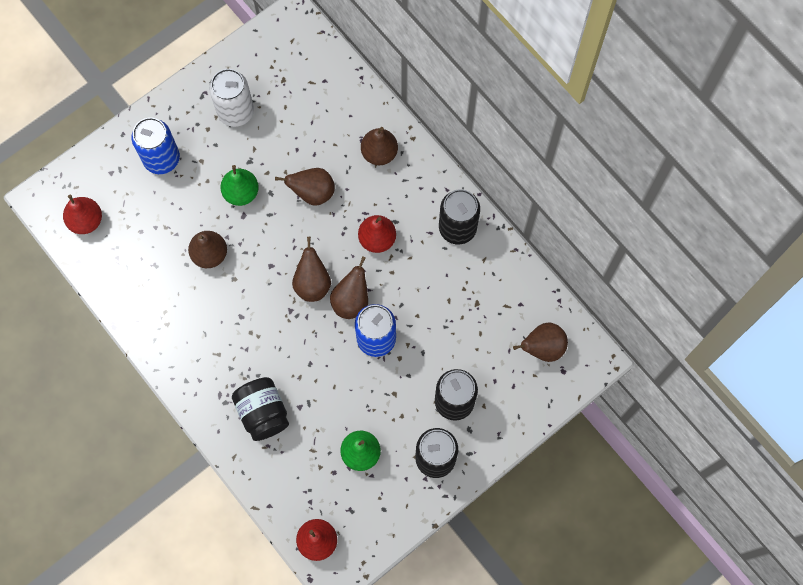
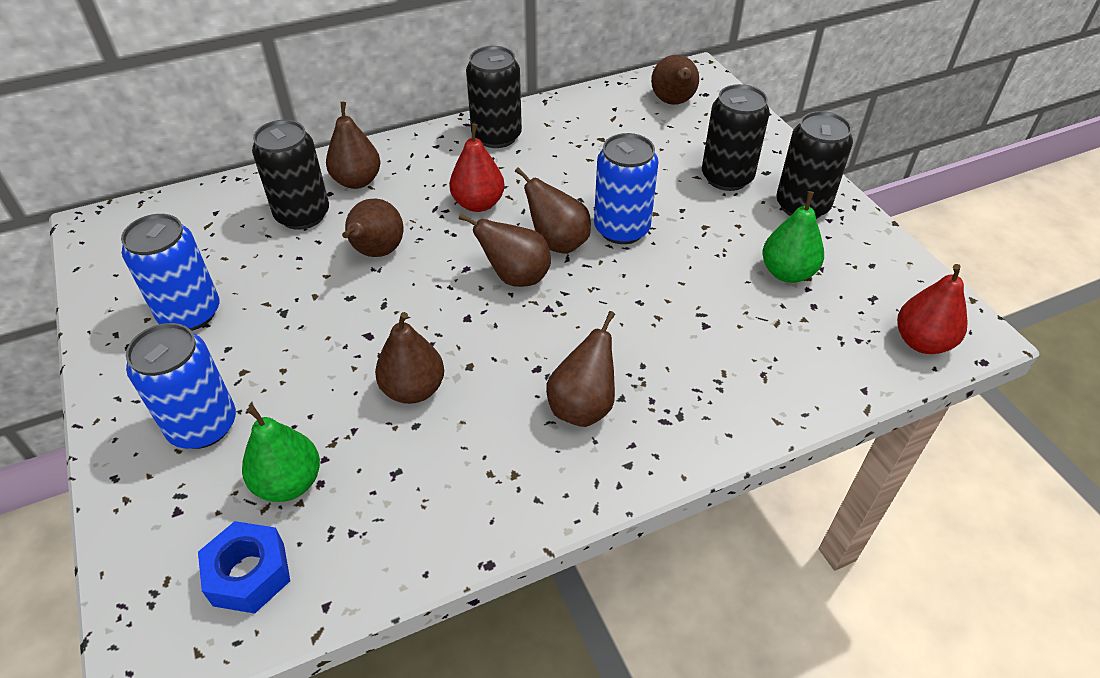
camera: 75 degrees left, 25 degrees down
(86, 221) = (249, 574): red pear -> blue nut
(219, 348) = (582, 406): none -> brown pear
(236, 112) = (190, 313): white can -> blue can
(241, 193) = (329, 331): green pear -> green pear (289, 483)
(263, 413) = (707, 369): black jar -> none
(336, 134) = (302, 215): none -> black can

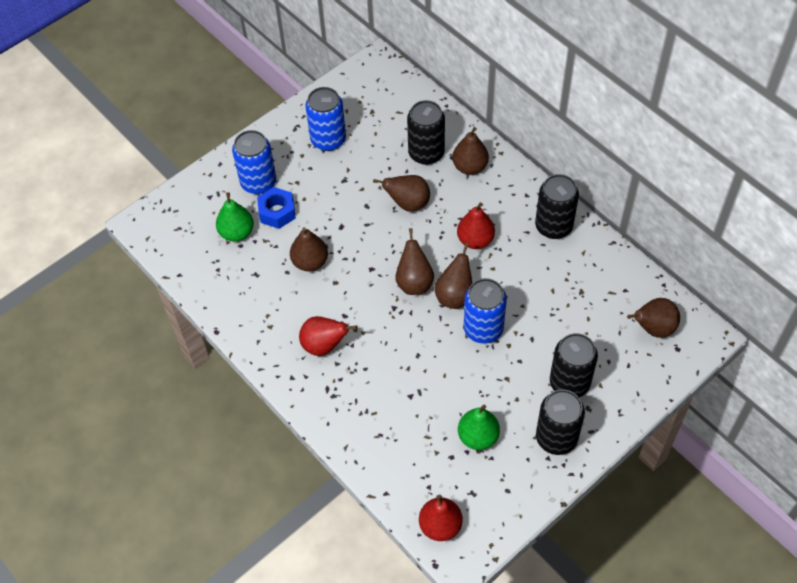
camera: 75 degrees right, 10 degrees up
(249, 574) = (186, 239): blue nut -> blue nut (277, 212)
(582, 406) = (324, 345): brown pear -> red pear

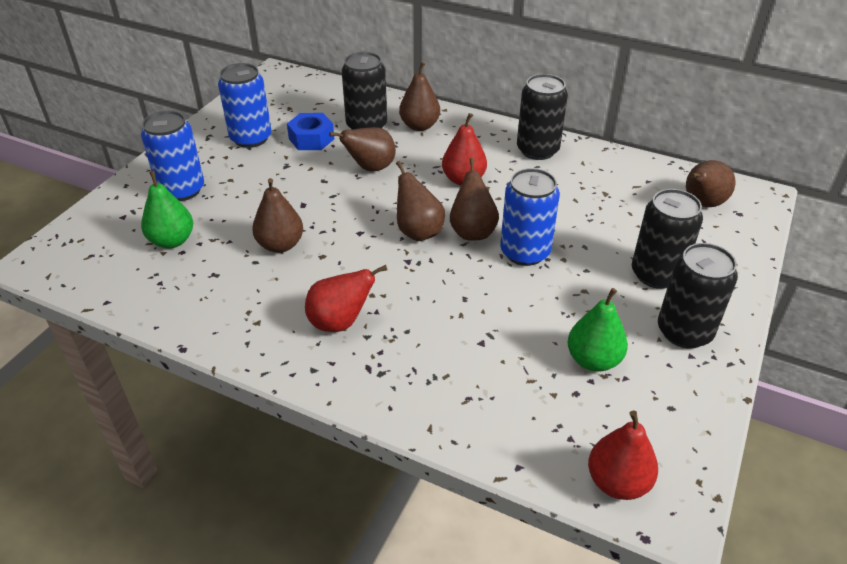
camera: 25 degrees left, 15 degrees down
(277, 212) = (217, 210): blue nut -> blue nut (311, 139)

